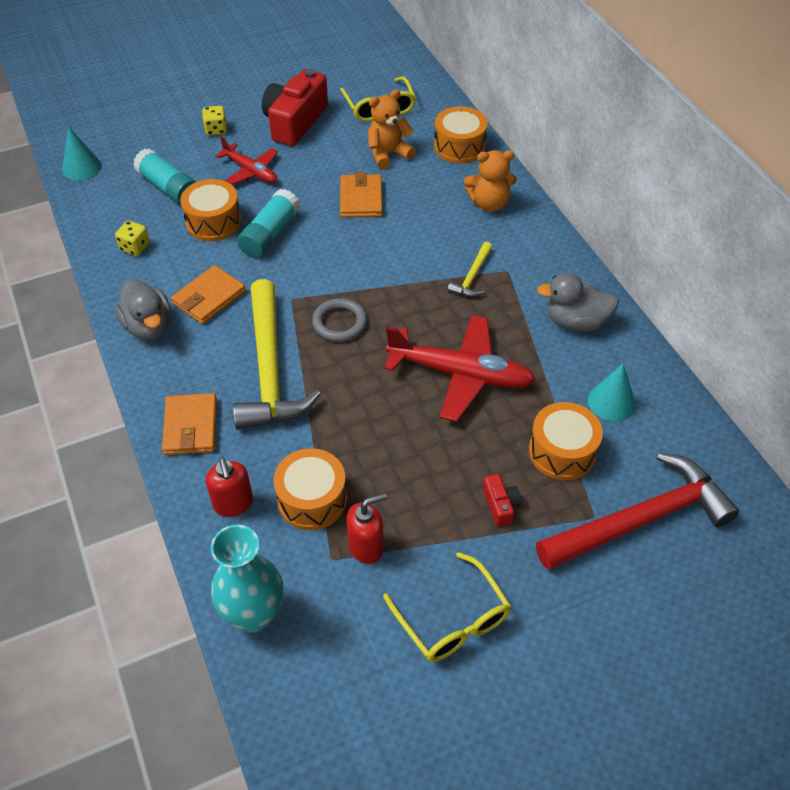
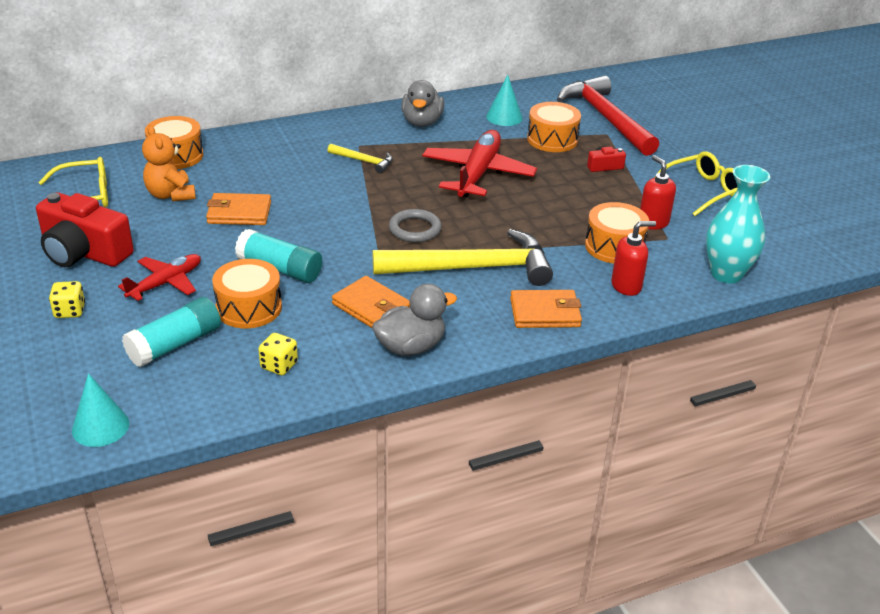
camera: 90 degrees left, 15 degrees down
(489, 203) = (267, 147): orange teddy bear -> none

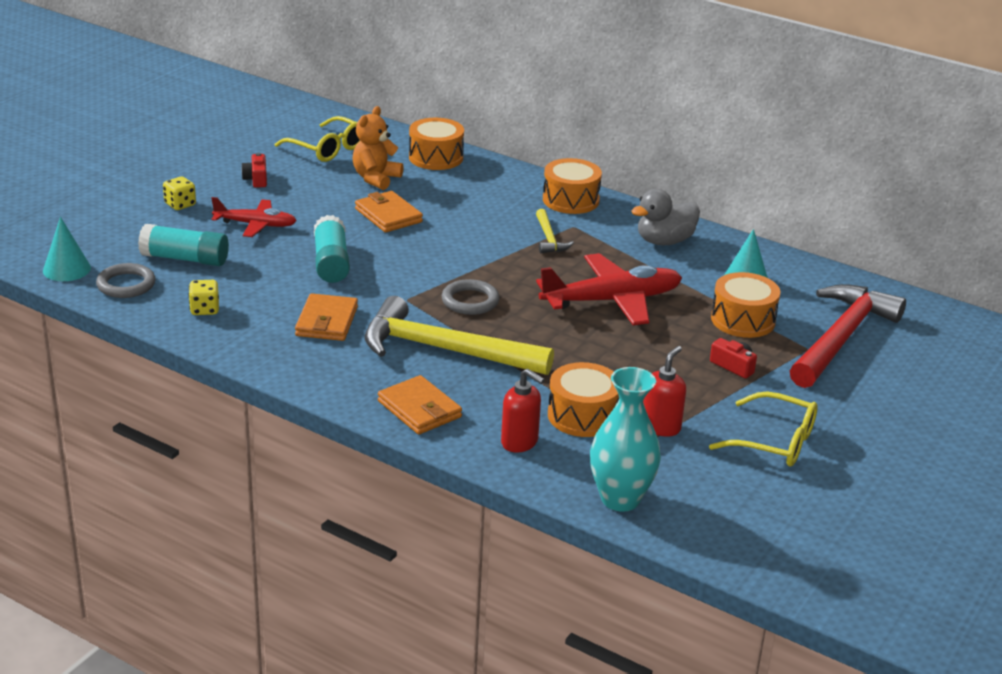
camera: 55 degrees right, 5 degrees down
(84, 252) = (256, 179): red camera -> red camera, size x0.45
(179, 397) = (126, 285): none -> grey ring
(249, 308) = (263, 269): orange drum -> orange drum (570, 200)
(411, 347) = (292, 358): grey duck -> none
(472, 268) = (444, 350): yellow hammer -> yellow hammer turned 150 degrees clockwise

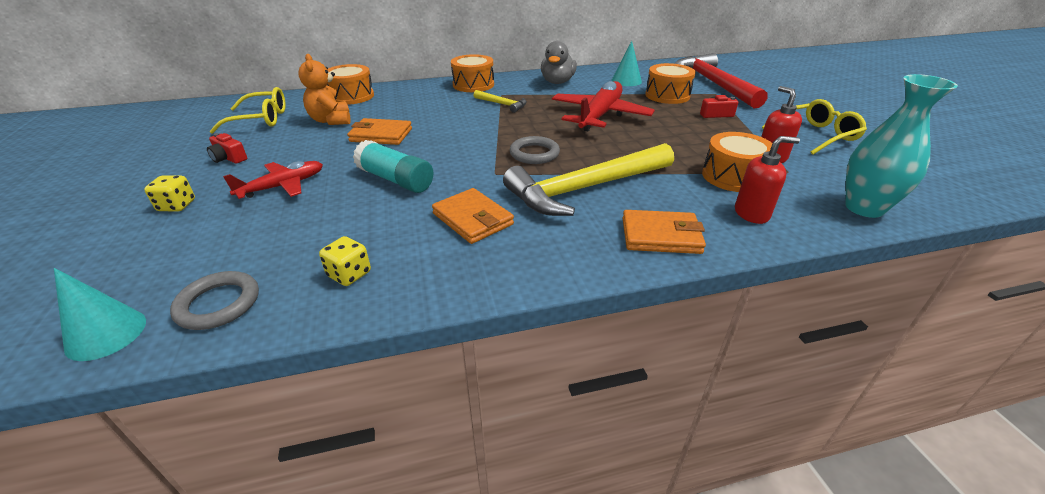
camera: 45 degrees left, 5 degrees up
(185, 259) = (253, 244): turquoise glue stick -> none

